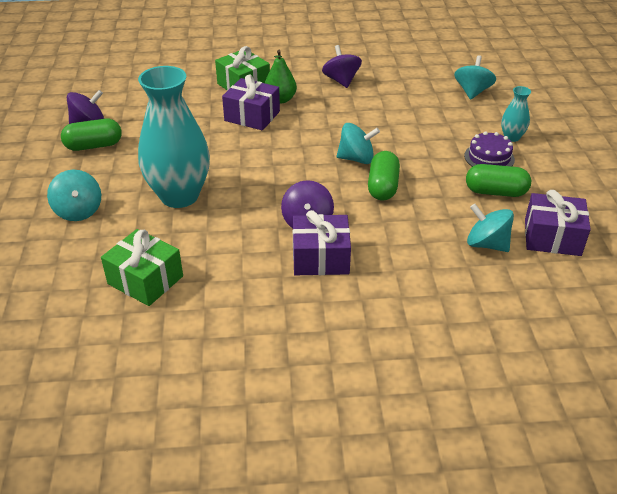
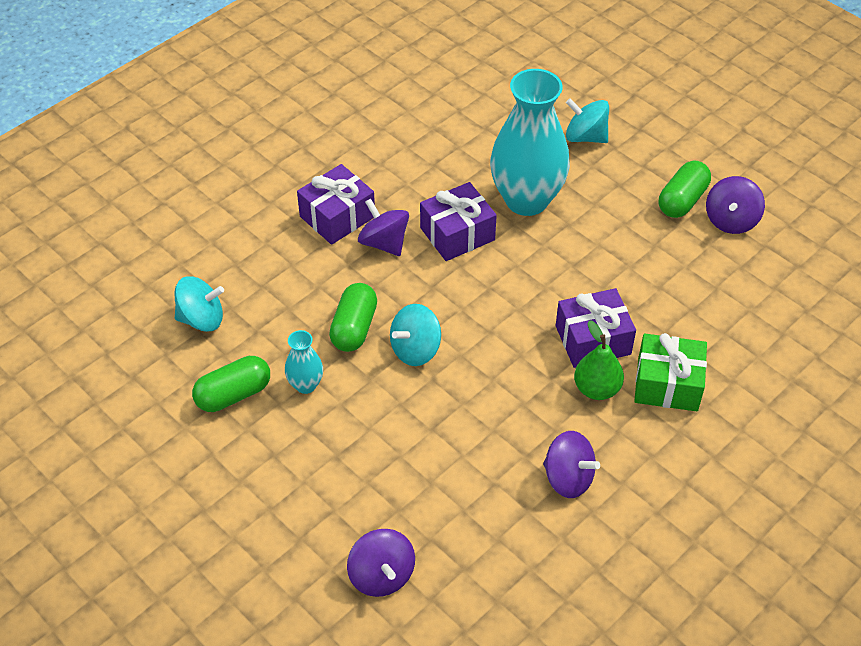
camera: 140 degrees right, 10 degrees up
(145, 280) = (450, 120): green gift -> none
(382, 187) = (354, 328): green capsule -> green capsule turned 45 degrees clockwise
(472, 92) = (381, 575): turquoise spinning top -> purple spinning top
(489, 157) = (274, 447): purple cake -> none
(512, 137) = (269, 504): turquoise vase -> turquoise vase (305, 385)
(552, 237) = (142, 366): purple gift -> purple gift (457, 234)

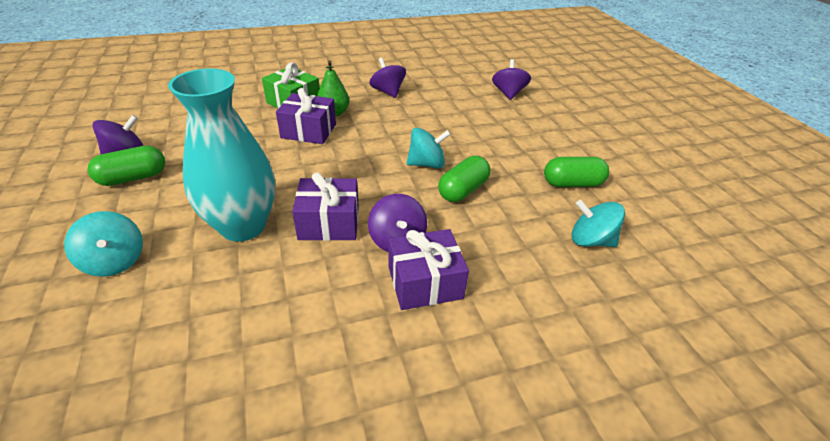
camera: 155 degrees left, 10 degrees down
(305, 385) = (516, 171): turquoise vase -> none

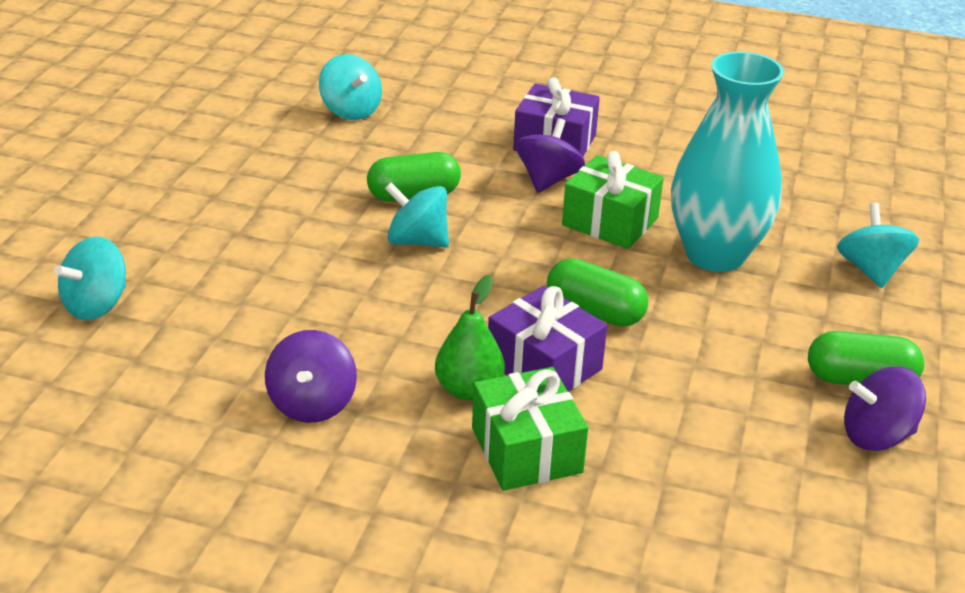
camera: 145 degrees left, 5 degrees down
(329, 222) = (610, 222): purple gift -> green gift
(508, 93) = (96, 305): purple spinning top -> turquoise spinning top
(572, 183) = (272, 153): green capsule -> green capsule (595, 311)

